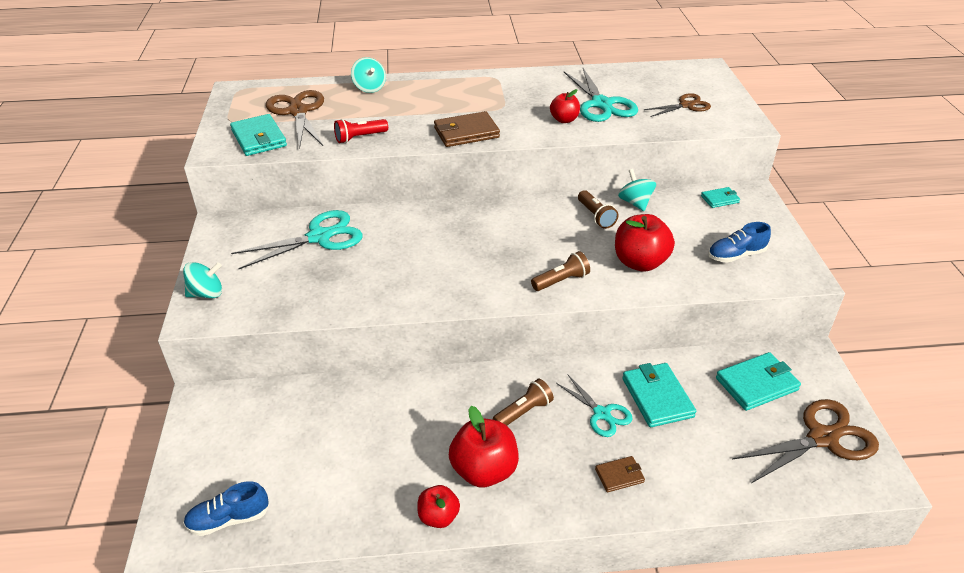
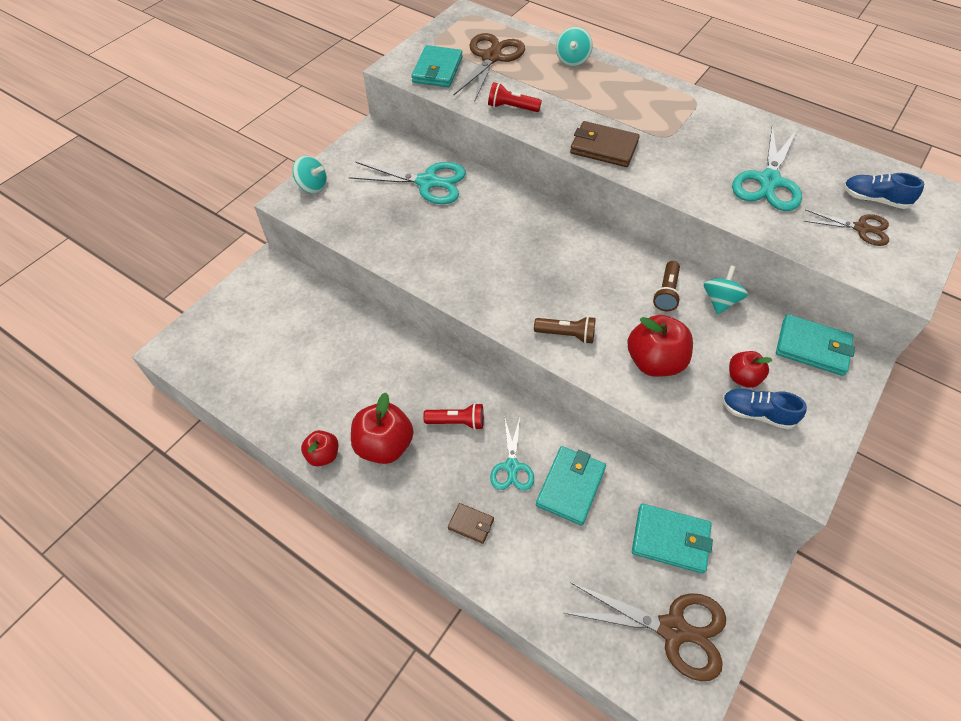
camera: 40 degrees right, 15 degrees up
(229, 519) = (211, 361): blue shoe -> blue shoe (874, 199)
(524, 412) = (457, 422): brown flashlight -> red flashlight
(564, 120) = (710, 180): red apple -> red apple (743, 378)
(720, 199) = (812, 347): turquoise wallet -> turquoise wallet, size x1.81

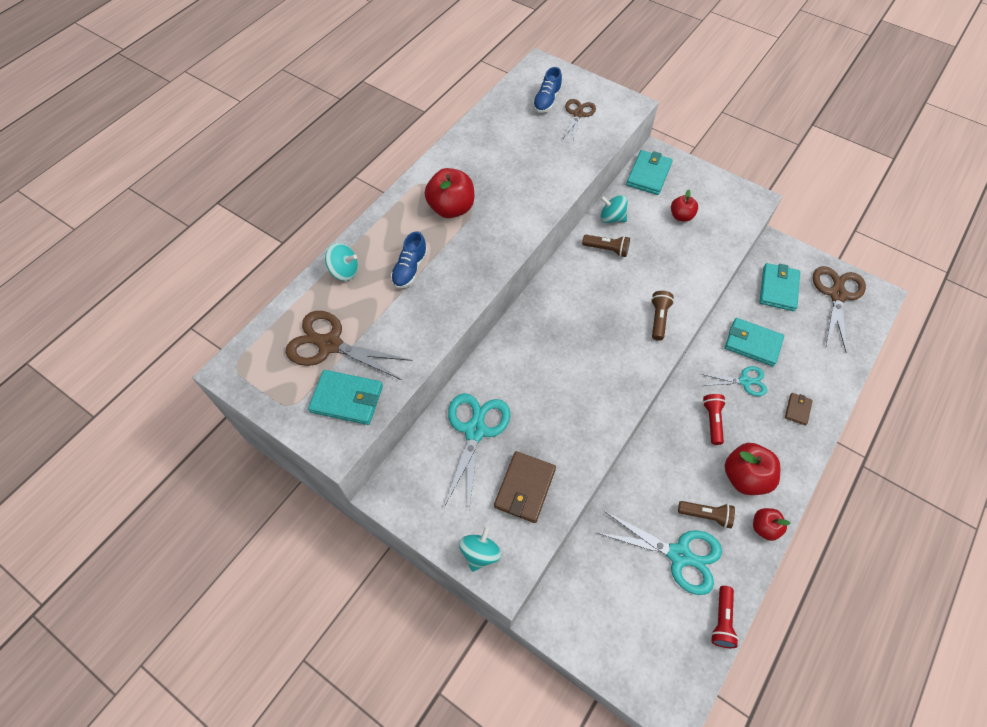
camera: 90 degrees left, 5 degrees up
(344, 399) = (706, 515): none -> brown flashlight
(512, 107) = (422, 327): red flashlight -> red flashlight (721, 620)
(604, 147) = (486, 256): brown wallet -> brown wallet (524, 488)
(654, 362) = (676, 265): red apple -> red apple (451, 208)
(756, 413) = (710, 214): blue shoe -> blue shoe (410, 269)
(769, 181) = (529, 154): turquoise scissors -> turquoise scissors (679, 555)

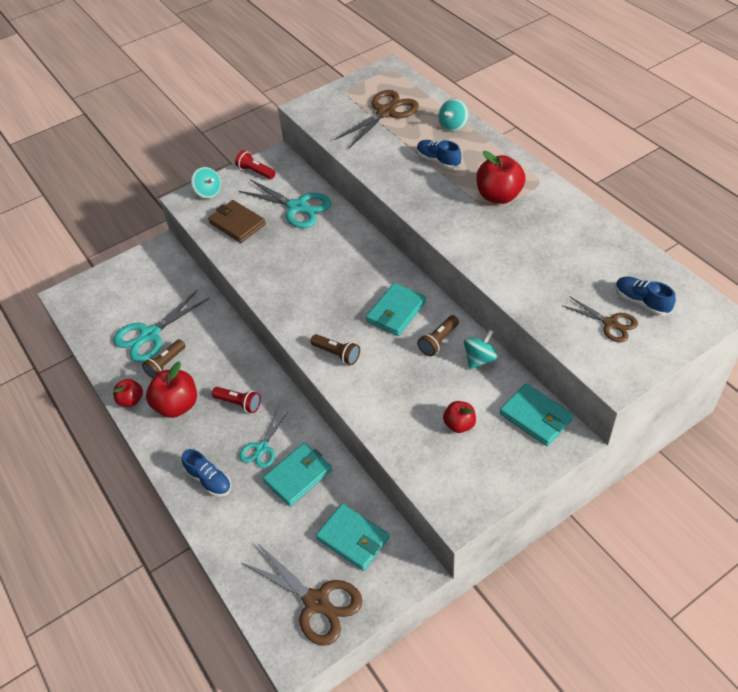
camera: 115 degrees right, 10 degrees down
(347, 399) = (335, 115): turquoise wallet -> turquoise wallet (396, 311)
(721, 620) = (92, 343): red flashlight -> red flashlight (255, 172)
(797, 410) = (209, 480): brown wallet -> blue shoe

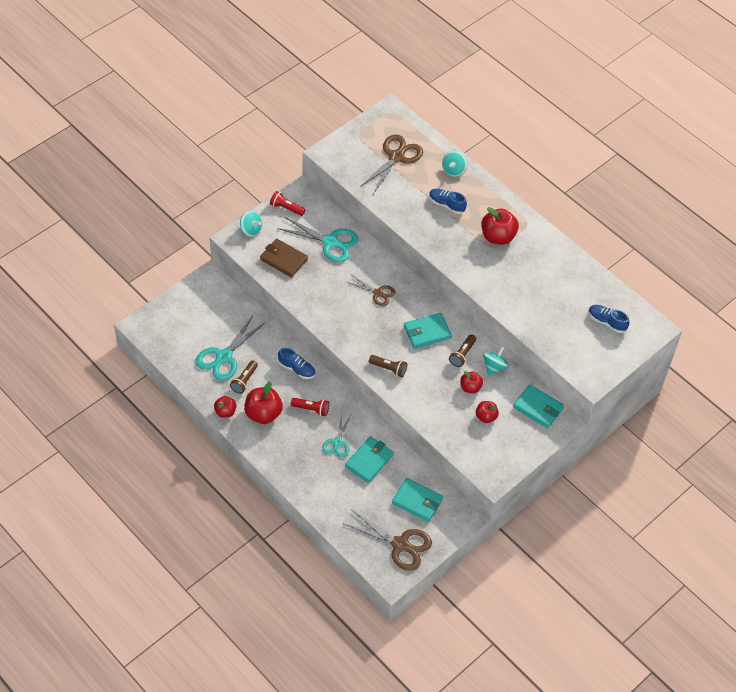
camera: 15 degrees left, 5 degrees up
(209, 480) = (304, 468): blue shoe -> blue shoe (297, 369)
(396, 311) = (427, 332): turquoise wallet -> turquoise wallet turned 45 degrees clockwise
(443, 384) = (470, 387): none -> red apple
(610, 323) = (586, 340): brown scissors -> brown scissors (378, 293)

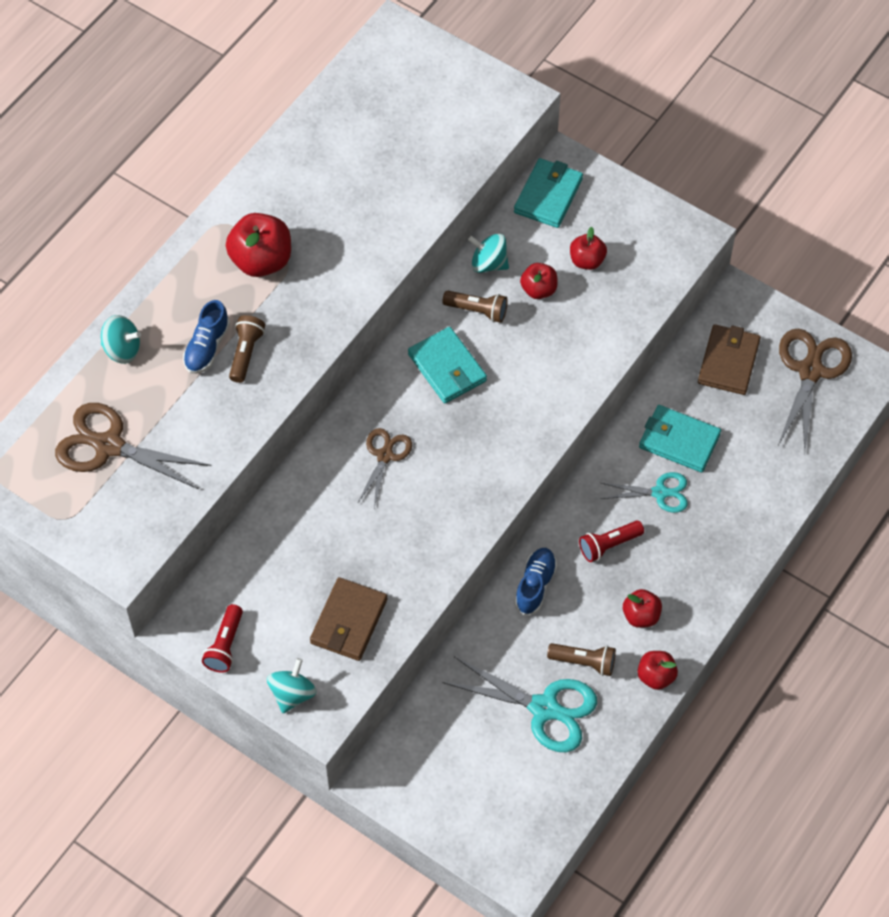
camera: 100 degrees left, 5 degrees up
(263, 414) = (641, 616): red apple -> red apple, size x0.59
(311, 409) = (609, 545): red flashlight -> red flashlight turned 120 degrees counterclockwise
(330, 242) = (289, 553): turquoise scissors -> none
(389, 369) = (537, 409): brown flashlight -> brown flashlight (246, 353)
(417, 501) = (728, 362): turquoise wallet -> brown wallet
(606, 322) = (400, 93): blue shoe -> none

